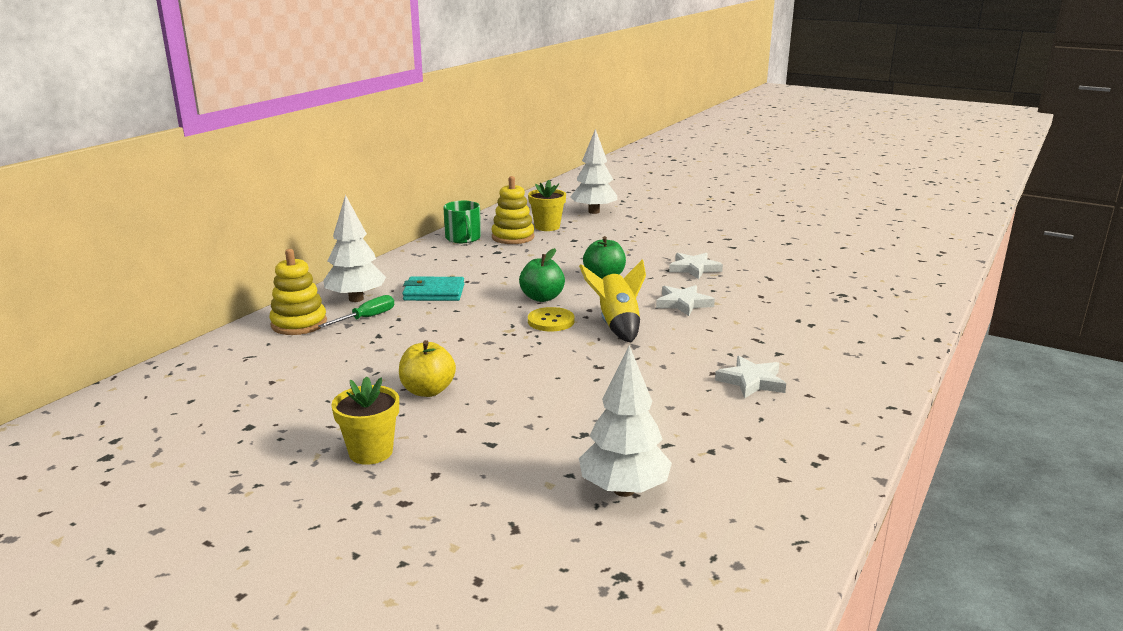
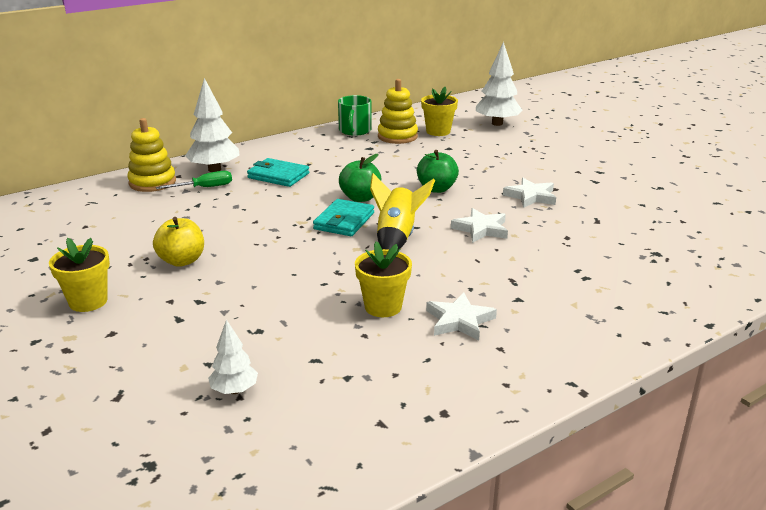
camera: 25 degrees right, 5 degrees up
(551, 321) = (344, 221): yellow button -> turquoise wallet
(624, 490) = (234, 390): white tree -> white tree, size x0.57
(674, 386) = (383, 307): none -> yellow flower pot

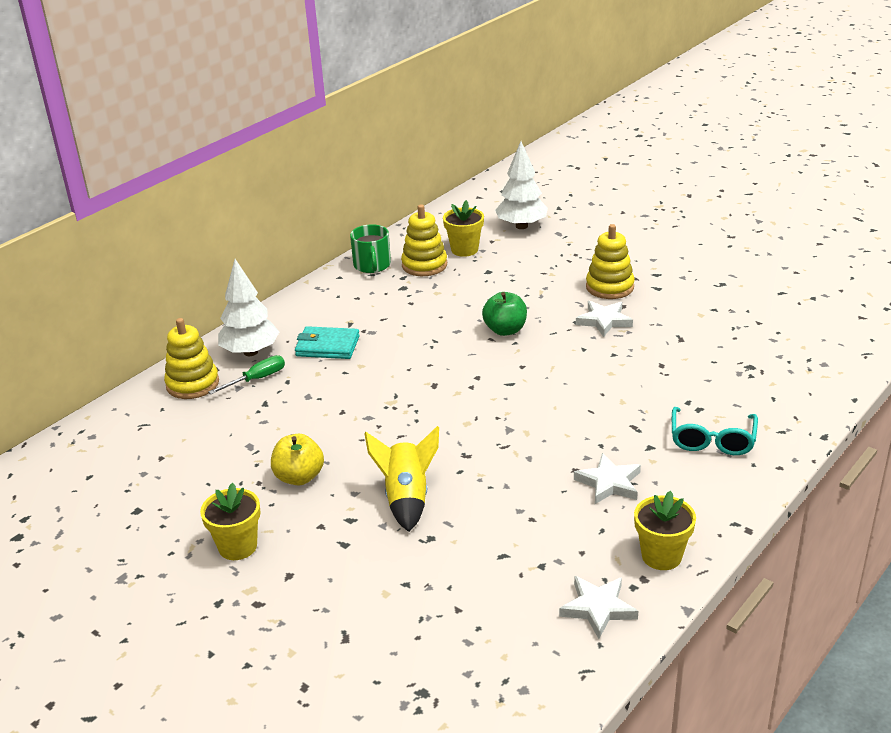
camera: 15 degrees left, 5 degrees up
(234, 390) = (449, 604): white tree -> none
(344, 221) = (434, 392): turquoise wallet -> none
(360, 198) = (433, 358): green apple -> none
(383, 307) = (531, 484): yellow flower pot -> yellow flower pot (661, 556)
(396, 237) = (499, 401): yellow rocket -> yellow rocket (407, 499)
(481, 229) = (576, 373): white star -> white star (598, 608)
(550, 174) = (609, 287): none -> yellow stacking toy
(585, 305) = (712, 440): none -> turquoise glasses

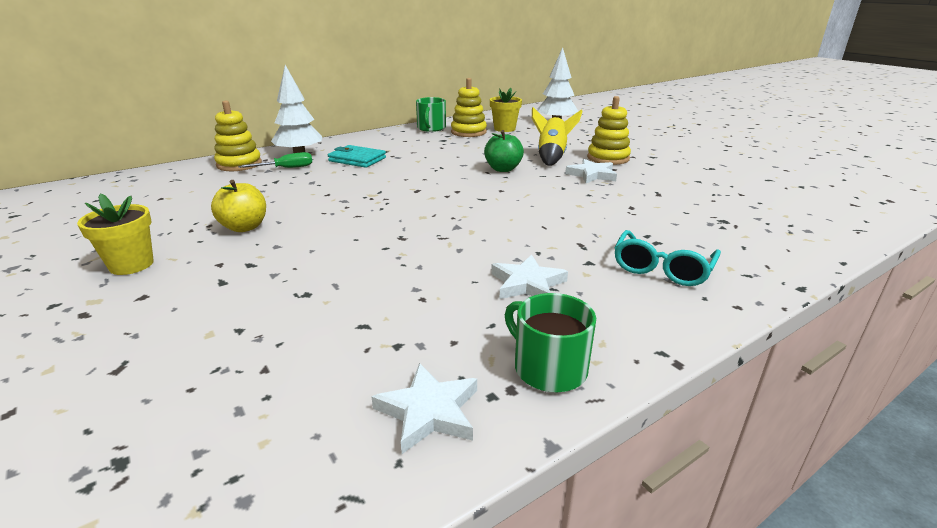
camera: 15 degrees right, 5 degrees down
(407, 499) = (317, 258): yellow rocket -> yellow rocket (551, 157)
(661, 556) = (548, 368): yellow flower pot -> green mug

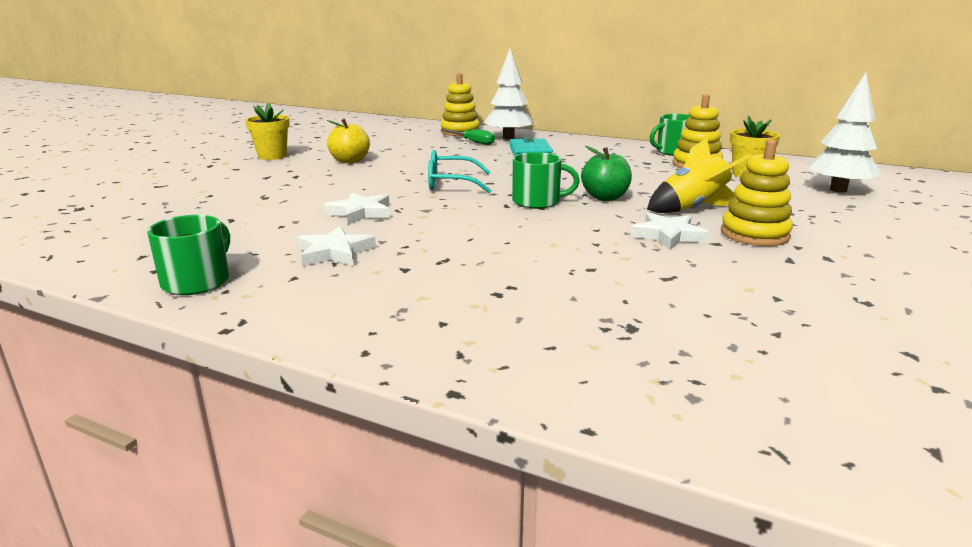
camera: 60 degrees right, 5 degrees down
(429, 411) = (132, 257): white star -> white star (360, 212)
(486, 188) = (537, 202): none -> green mug
(662, 268) = (426, 303): turquoise glasses -> turquoise glasses (451, 183)

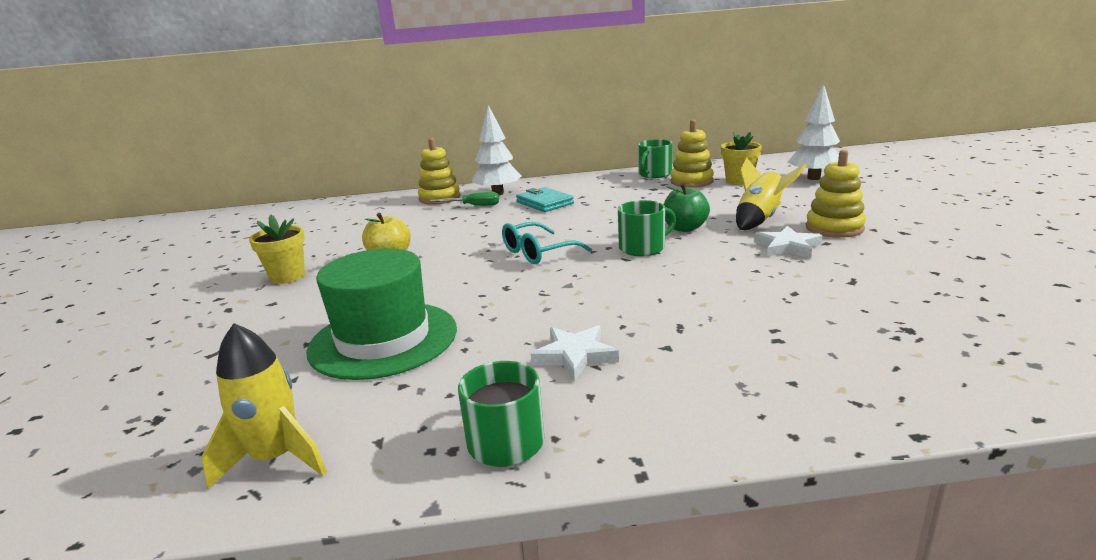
camera: 30 degrees left, 0 degrees up
(86, 245) = (276, 458): none -> yellow rocket
(250, 206) = (383, 339): none -> green hat
(360, 212) = (515, 308): white star -> none

